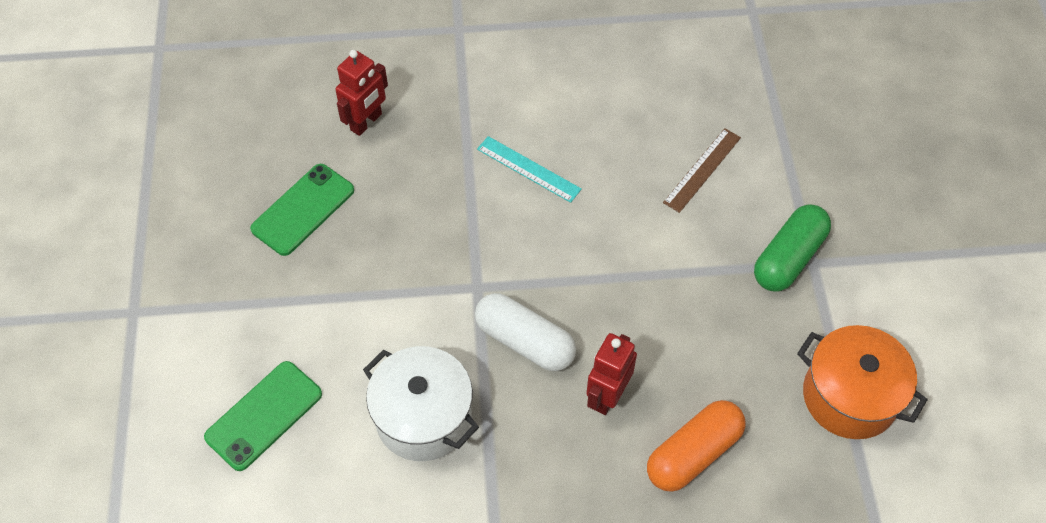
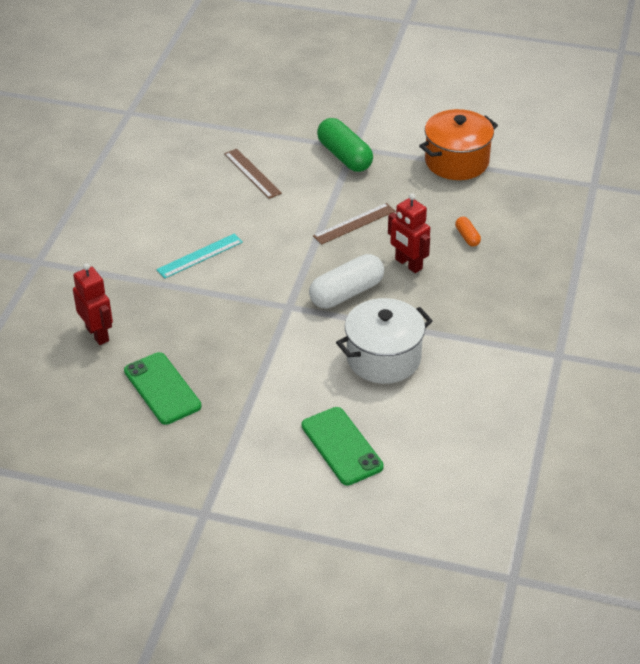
camera: 70 degrees left, 15 degrees down
(658, 310) = (354, 224): none -> brown ruler
(693, 453) = (467, 237): orange capsule -> orange capsule, size x0.48

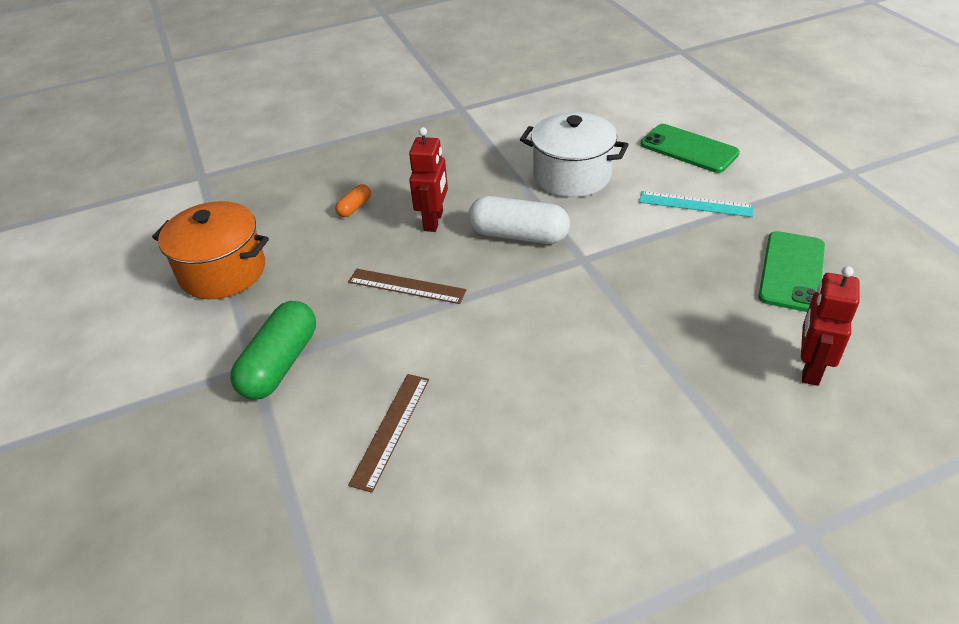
camera: 125 degrees left, 0 degrees up
(199, 256) = (594, 372): turquoise ruler -> turquoise ruler (695, 204)
(342, 446) = (689, 149): green phone -> green phone turned 75 degrees counterclockwise

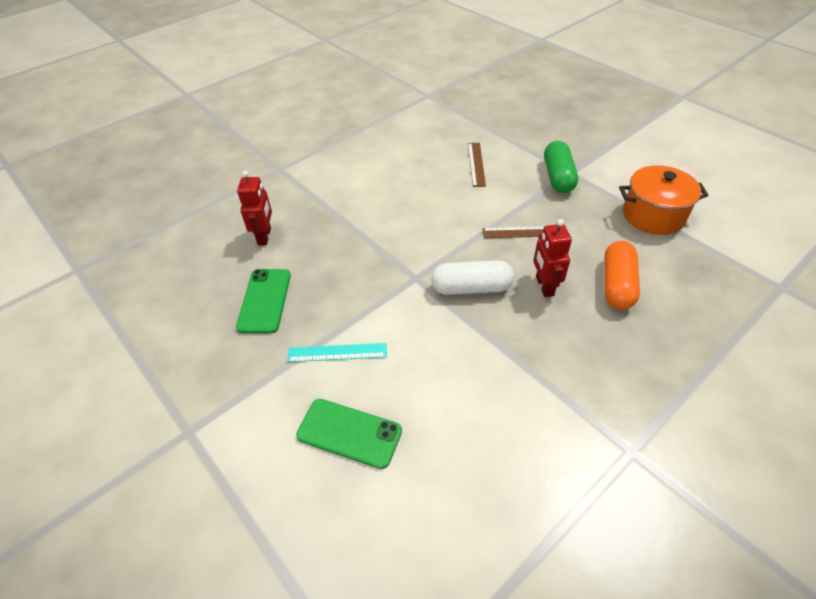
camera: 160 degrees right, 5 degrees up
(354, 207) = (617, 285): orange capsule -> orange capsule, size x2.08
(572, 176) = (455, 364): white pot -> none

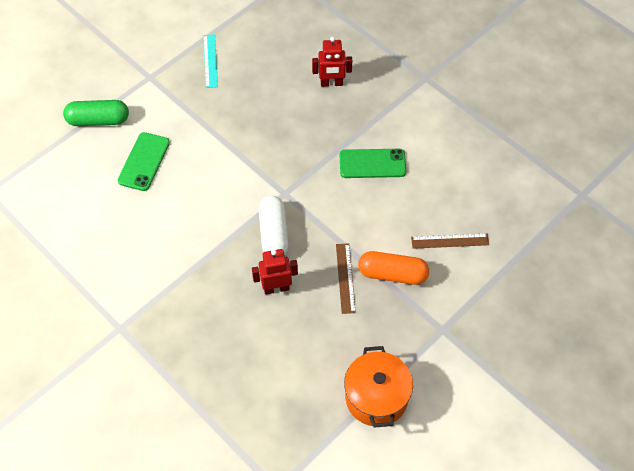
camera: 85 degrees right, 10 degrees up
(264, 300) = (259, 96): green phone -> green phone (372, 163)
(337, 352) = (209, 148): turquoise ruler -> turquoise ruler (210, 61)
(558, 177) = (434, 316): green capsule -> green capsule (98, 120)
(617, 285) = (278, 346): orange capsule -> orange capsule (392, 274)

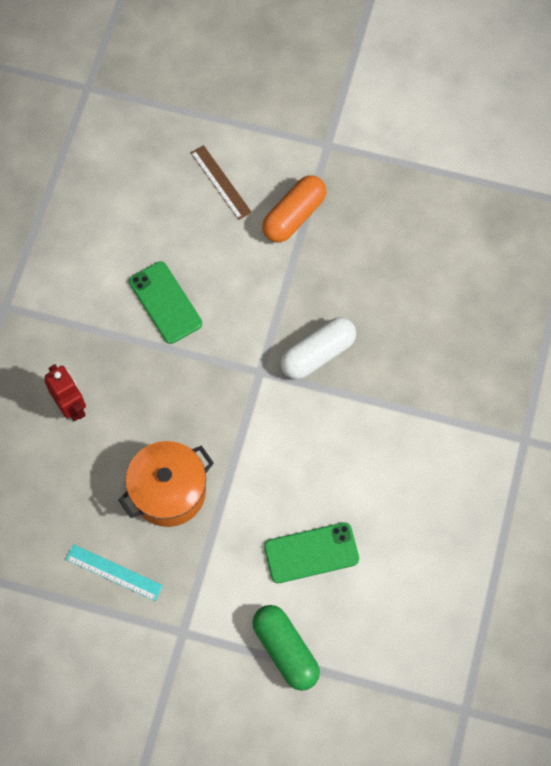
camera: 120 degrees left, 10 degrees up
(210, 61) = (114, 572): turquoise ruler -> turquoise ruler turned 60 degrees clockwise
(276, 288) = (380, 315): red robot -> none
(345, 278) = (326, 257): brown ruler -> none
(376, 397) = (435, 167): orange pot -> orange pot (169, 492)
(392, 274) = (294, 216): orange capsule -> orange capsule turned 60 degrees clockwise

